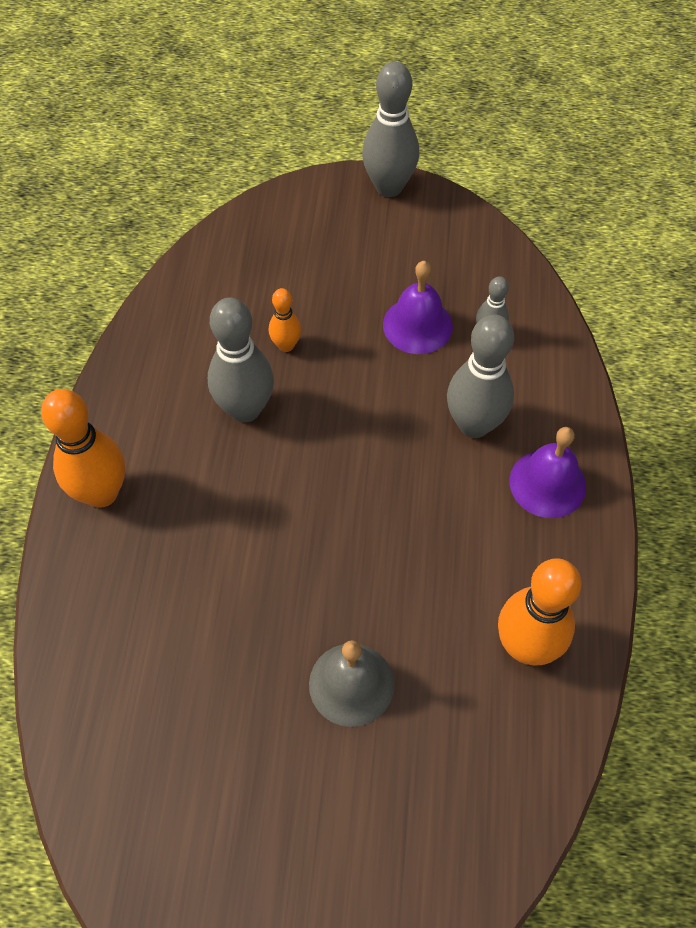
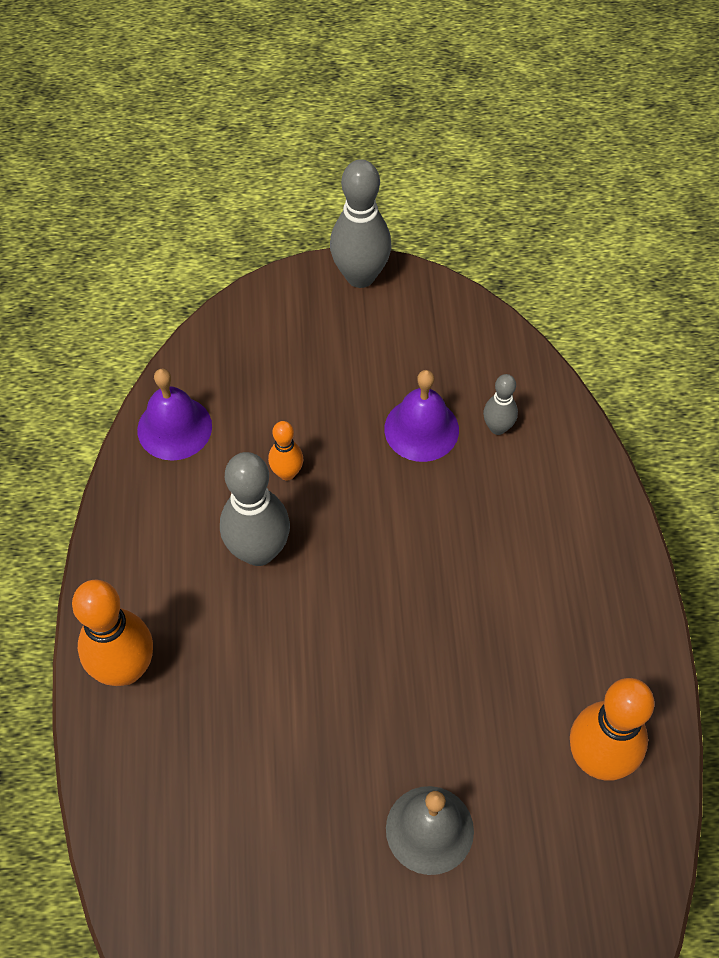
camera: 10 degrees left, 0 degrees up
(474, 425) = (501, 530): grey bowling pin -> none
(547, 483) = (588, 582): purple bell -> purple bell (174, 428)

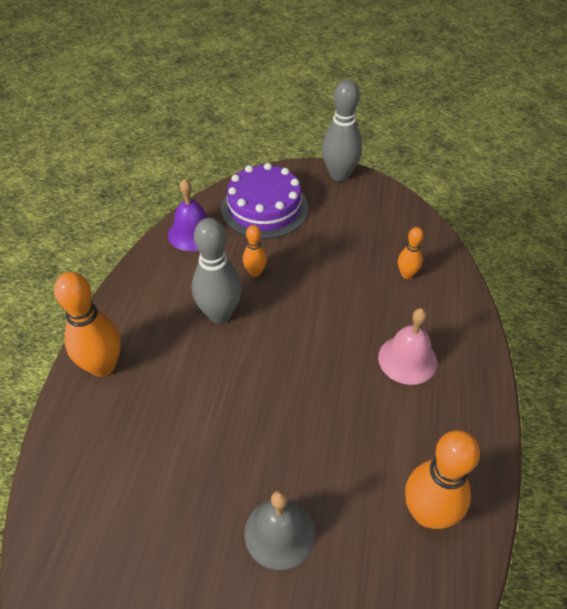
camera: 15 degrees right, 10 degrees down
(266, 360) = (264, 208): none -> purple cake
(421, 429) = (353, 265): purple bell -> none
(497, 428) = (406, 274): grey bowling pin -> orange bowling pin
(528, 558) = (407, 359): none -> pink bell

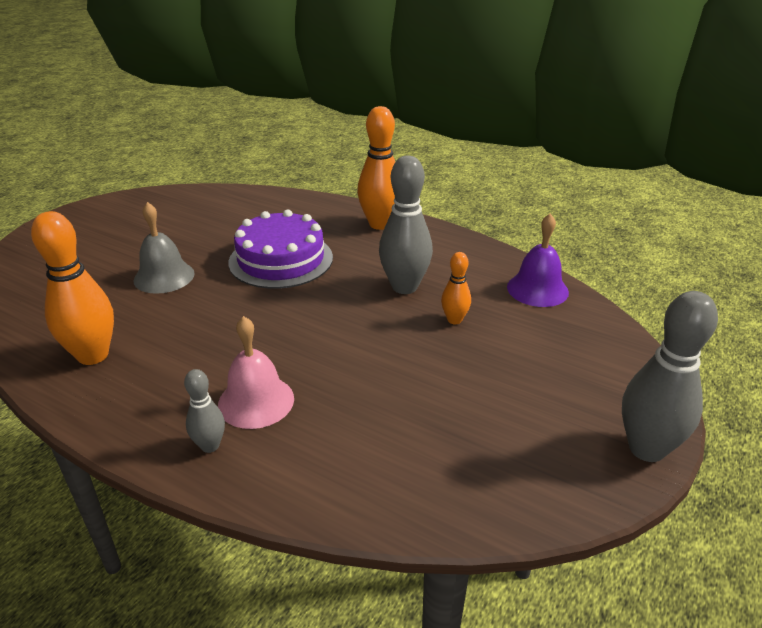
camera: 110 degrees right, 15 degrees down
(264, 208) = (573, 351): purple cake -> purple cake (281, 260)
(406, 274) = (389, 451): orange bowling pin -> none
(461, 366) = (210, 446): none -> grey bowling pin

